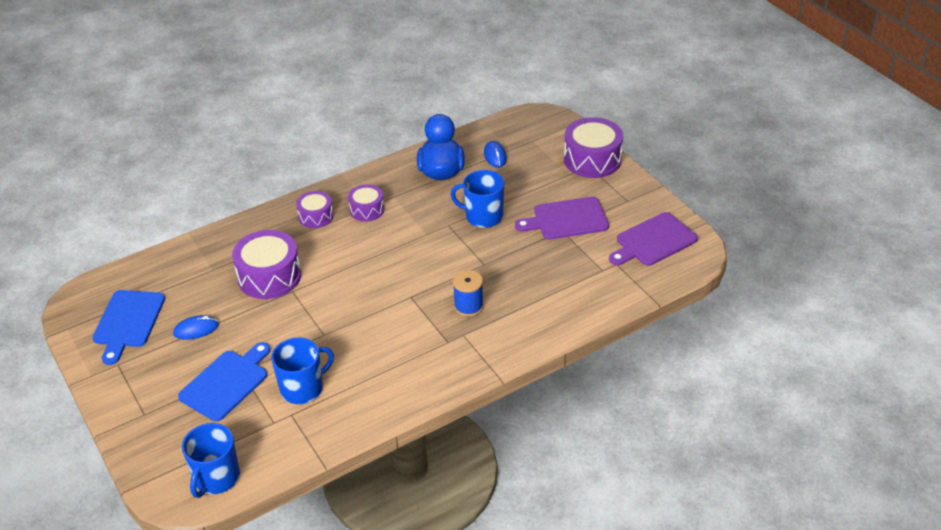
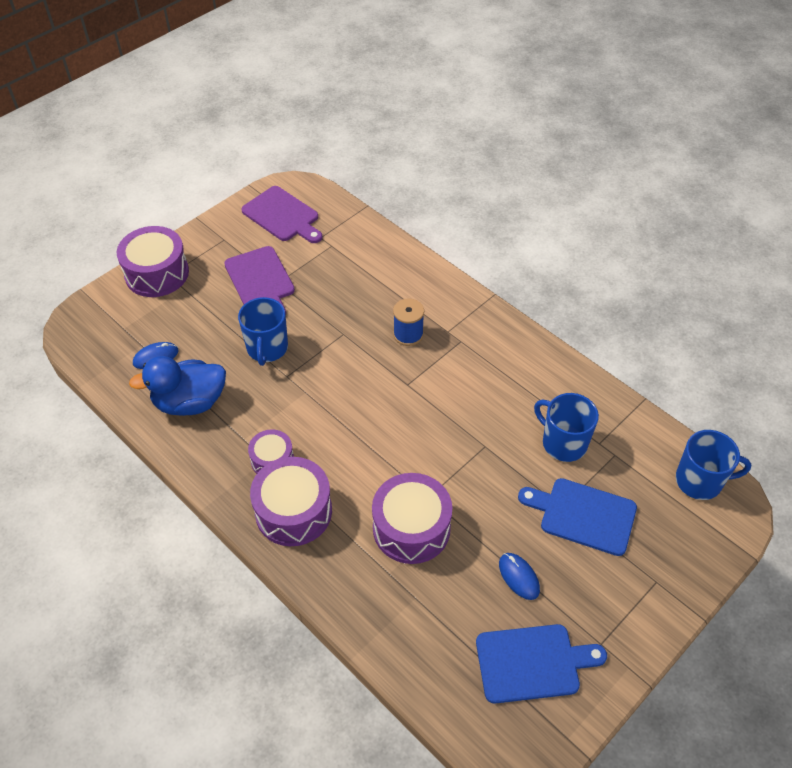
camera: 105 degrees left, 10 degrees up
(316, 216) = (293, 511): purple drum -> purple drum, size x1.72

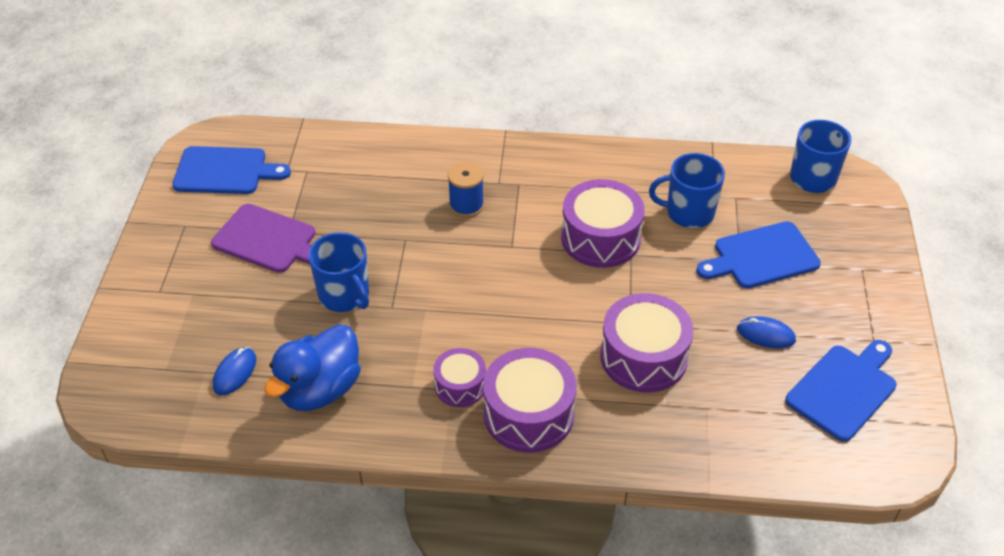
camera: 40 degrees left, 5 degrees down
(157, 273) = (144, 297): purple drum -> purple drum (600, 238)
(282, 216) = (225, 171): purple cutting board -> blue cutting board

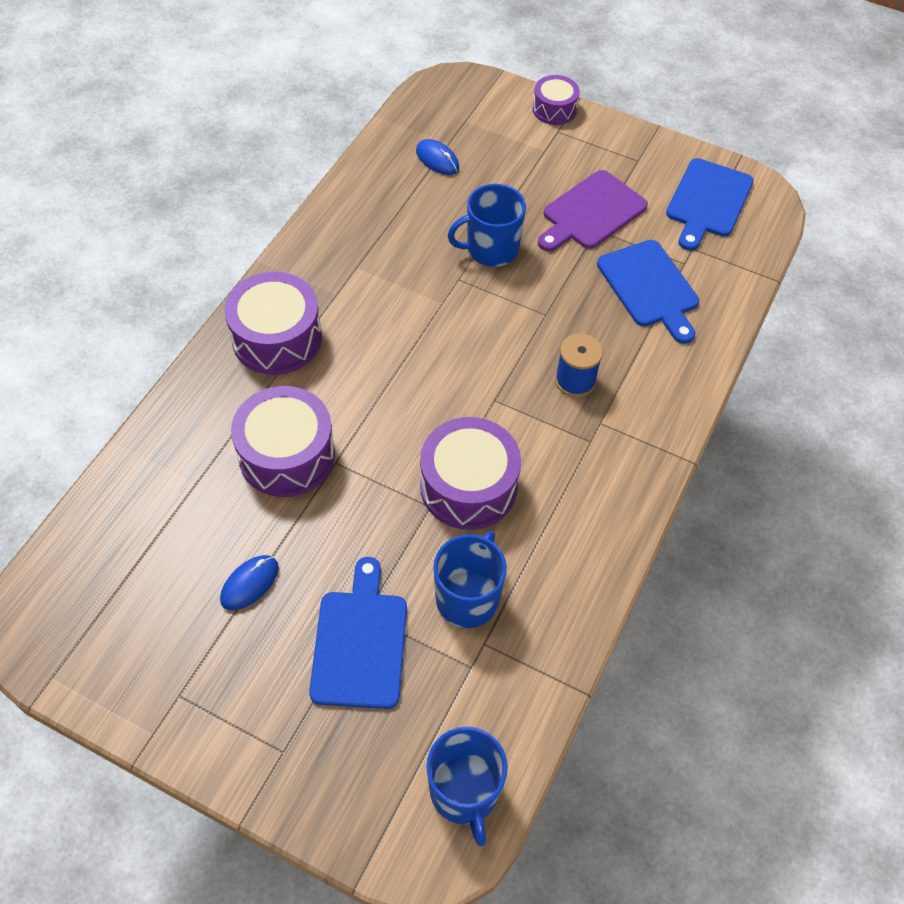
camera: 110 degrees right, 10 degrees up
(320, 389) = (388, 207): blue duck -> none
(460, 385) = (337, 300): purple drum -> purple drum (554, 109)
(844, 389) = (138, 622): blue cutting board -> blue cutting board (650, 288)

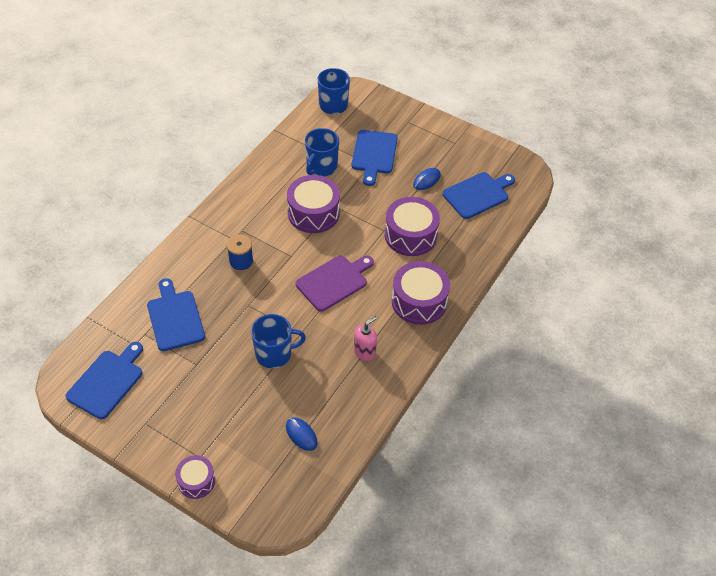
camera: 175 degrees left, 5 degrees down
(148, 557) = (478, 194): none -> blue cutting board
(361, 260) = (364, 352): none -> pink soap dispenser
(591, 212) = (196, 378): purple cutting board -> purple cutting board (334, 282)

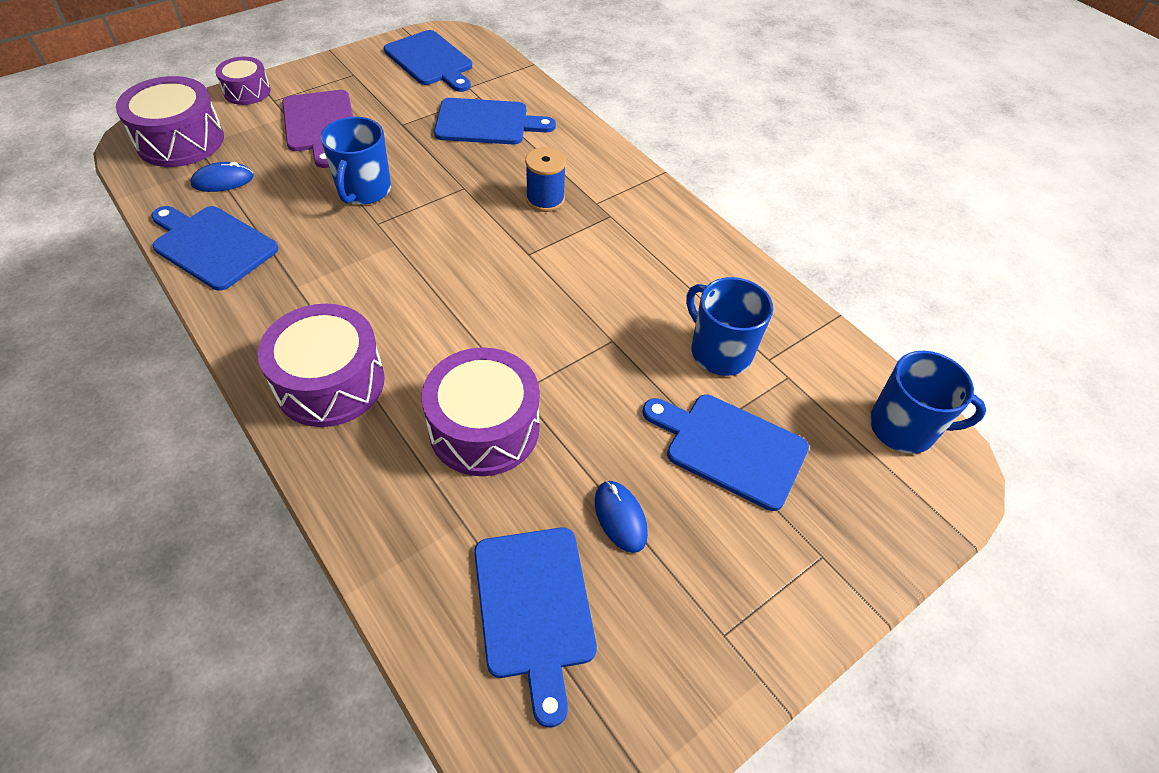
camera: 110 degrees right, 0 degrees up
(313, 213) = (607, 306): purple drum -> purple drum (180, 141)
(334, 282) = (445, 287): purple cutting board -> purple cutting board (320, 124)
(359, 405) = (212, 245): none -> blue cutting board
(364, 352) = (291, 280): pink soap dispenser -> none

